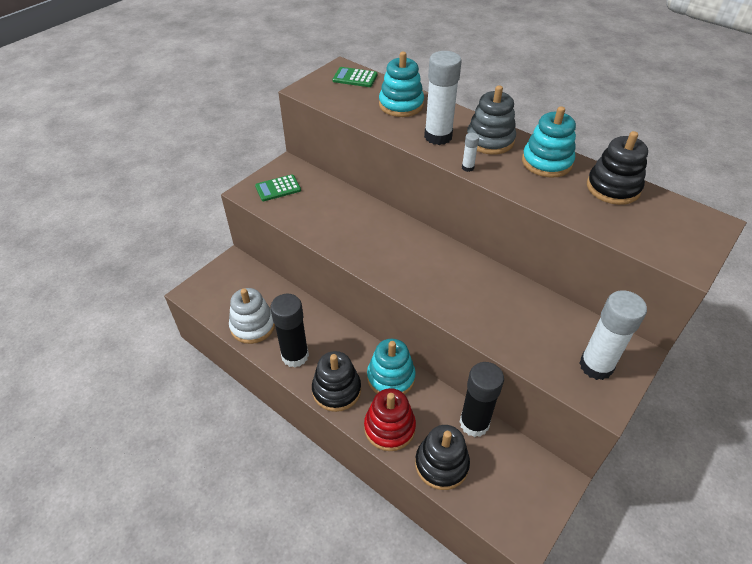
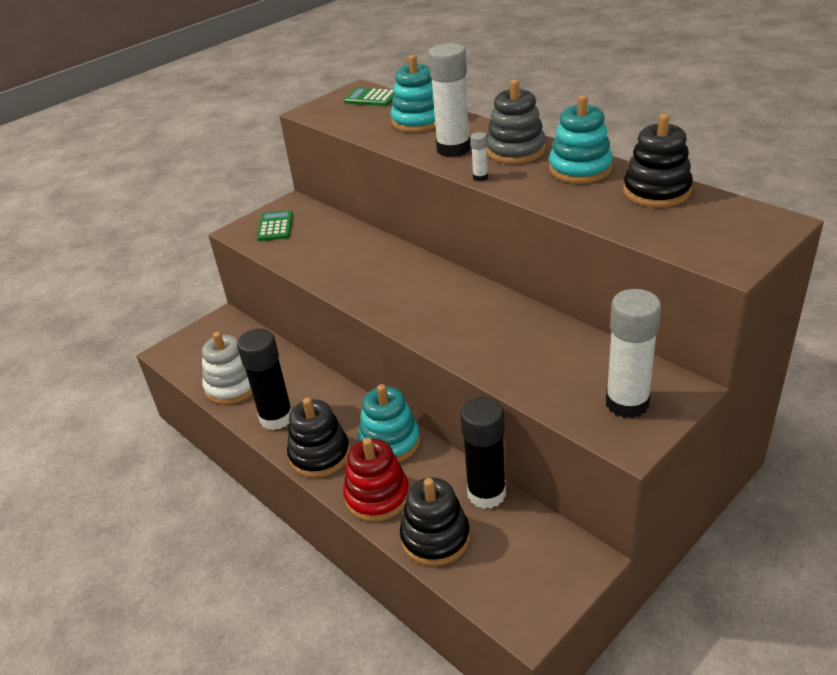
camera: 10 degrees right, 10 degrees down
(278, 188) = (275, 226): green calculator -> green calculator turned 105 degrees clockwise

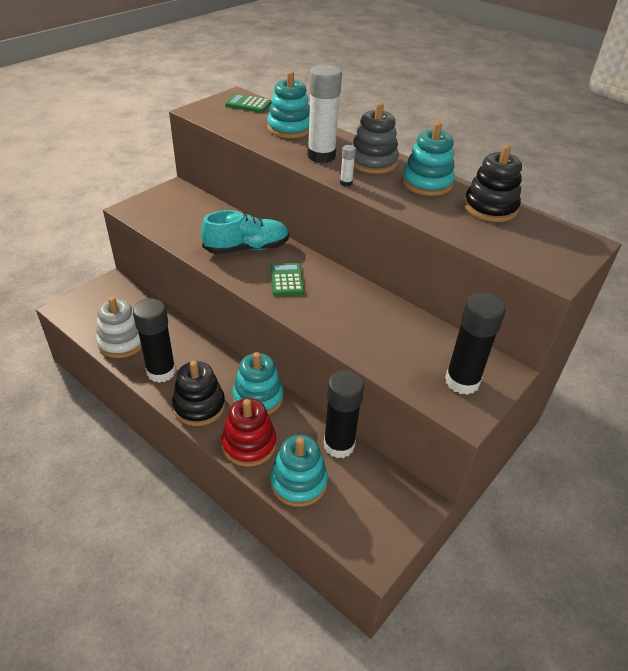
camera: 10 degrees left, 5 degrees up
(275, 226) = (162, 207): green calculator -> green calculator (286, 279)
(372, 265) = (247, 248): none -> turquoise shoe
(435, 537) = (298, 482): black stacking toy -> turquoise stacking toy
(627, 403) = (462, 381): white glue stick -> black glue stick

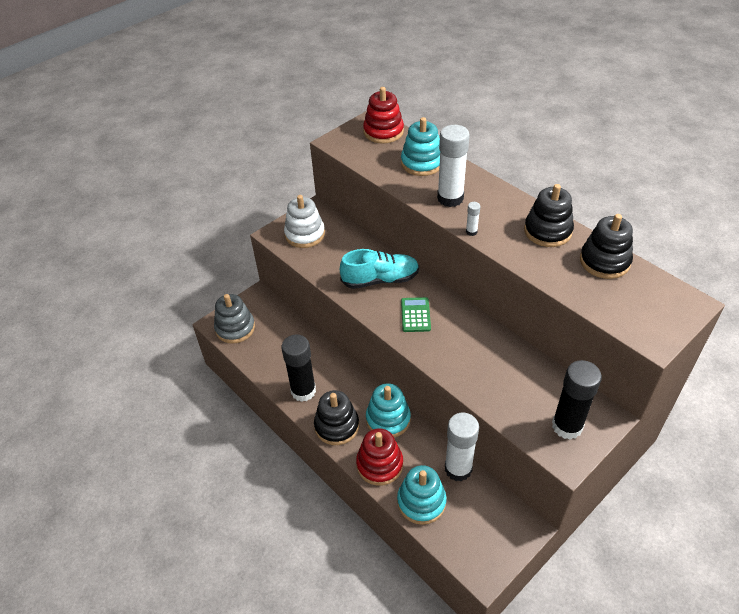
camera: 10 degrees right, 5 degrees up
(122, 342) = (268, 359): white stacking toy -> white stacking toy (305, 234)
(248, 104) = (383, 132): green calculator -> red stacking toy
(339, 445) = (458, 469): black glue stick -> white glue stick
(373, 162) = (498, 205): grey stacking toy -> grey stacking toy (235, 328)
(427, 183) = (547, 231): turquoise stacking toy -> black stacking toy

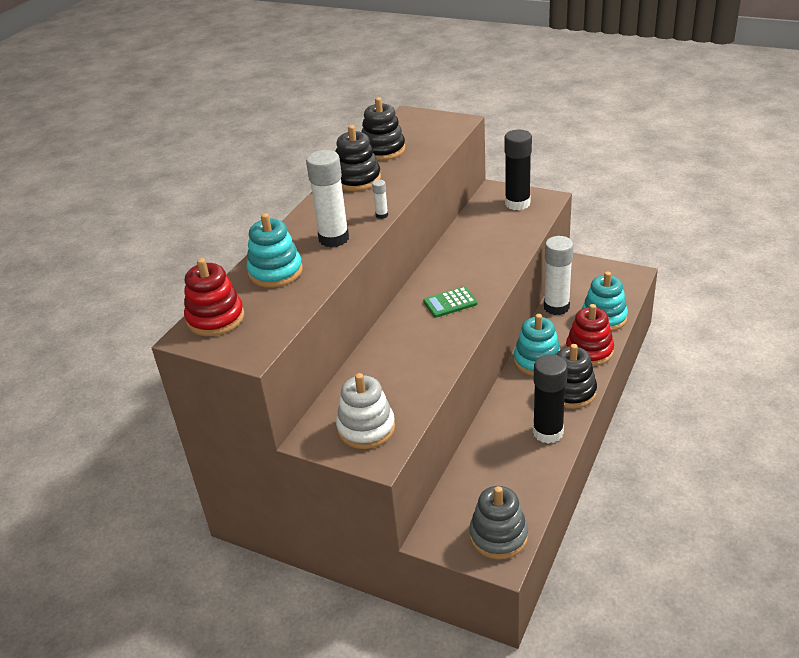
camera: 110 degrees left, 10 degrees down
(380, 279) = (413, 340): turquoise shoe -> none

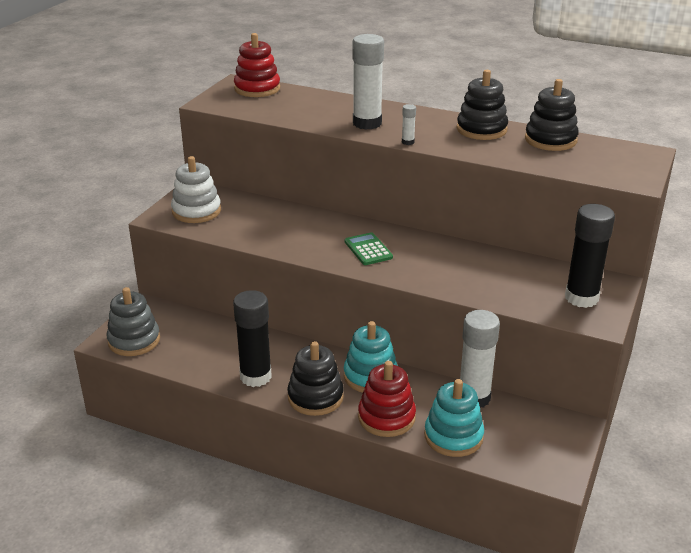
camera: 85 degrees right, 5 degrees down
(275, 272) = (317, 104): turquoise stacking toy -> none

